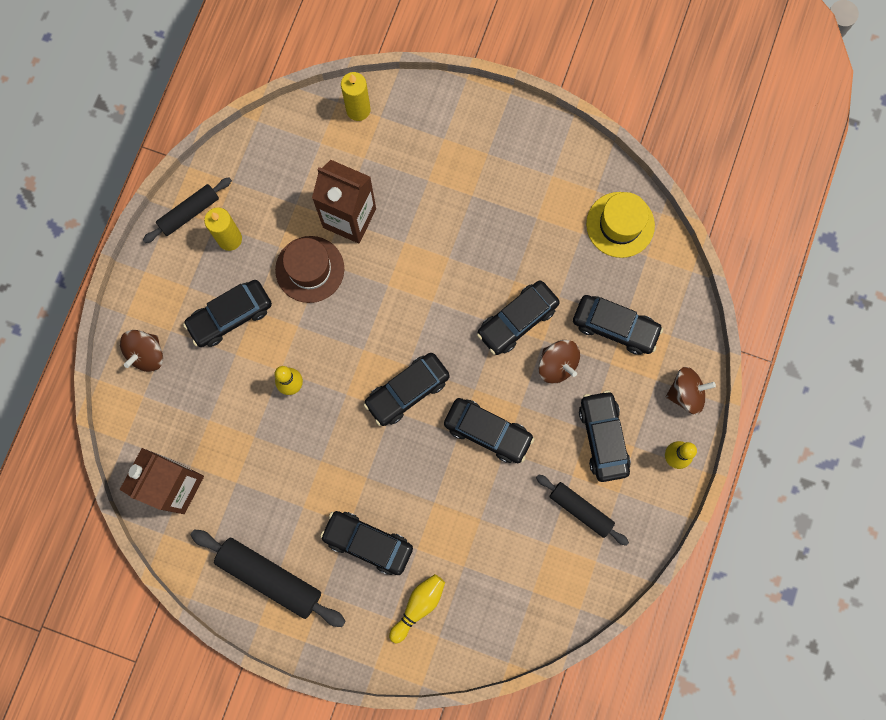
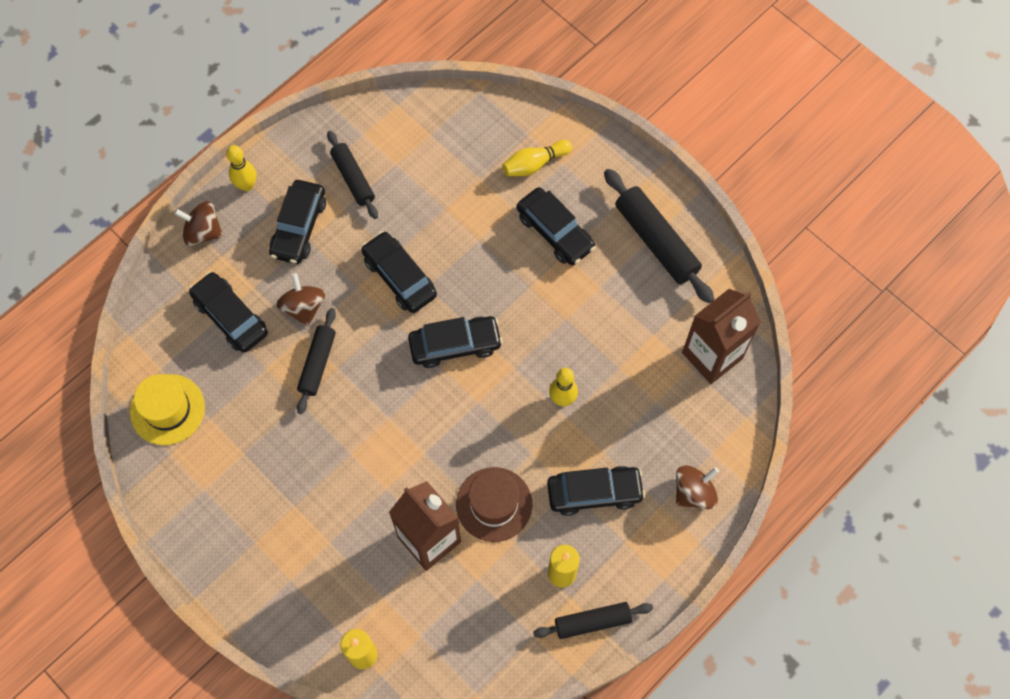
camera: 155 degrees left, 10 degrees down
(517, 320) = (317, 363): black car -> black rolling pin

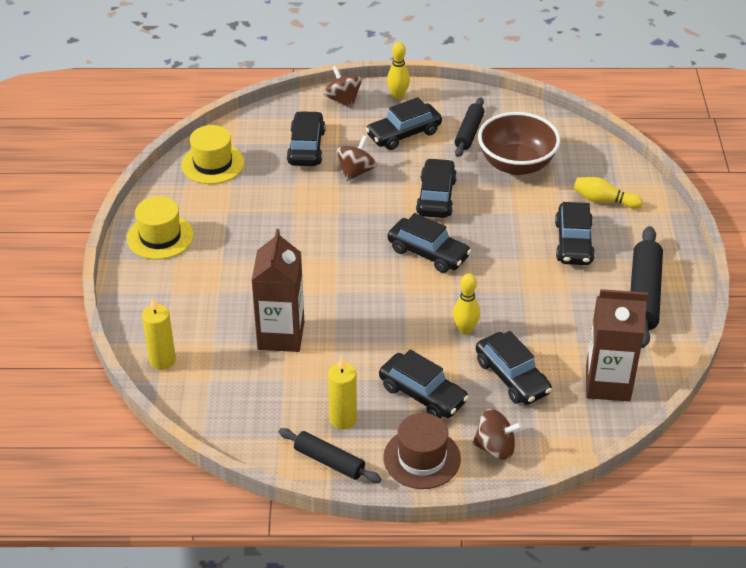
camera: 45 degrees right, 25 degrees down
(214, 532) = (160, 237): none -> yellow hat
(317, 363) = (328, 203): black rolling pin -> none
(428, 182) = (516, 164): none -> brown bowl
(494, 504) = (346, 349): brown hat -> brown hat (422, 458)
(641, 414) = (512, 377): none -> black car

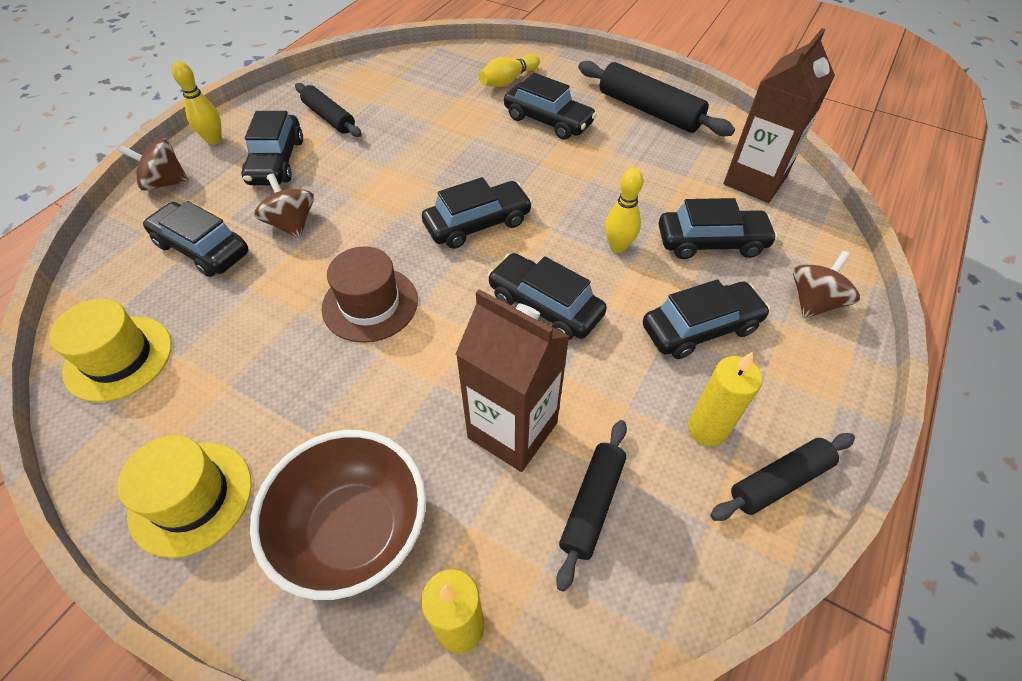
camera: 60 degrees left, 10 degrees up
(258, 385) = (592, 504): none -> black rolling pin
(422, 458) = (808, 376): brown hat -> brown hat (370, 304)
(436, 197) = (397, 180): black car -> black car (545, 305)
(516, 164) = (407, 108): brown bowl -> brown bowl (354, 531)

